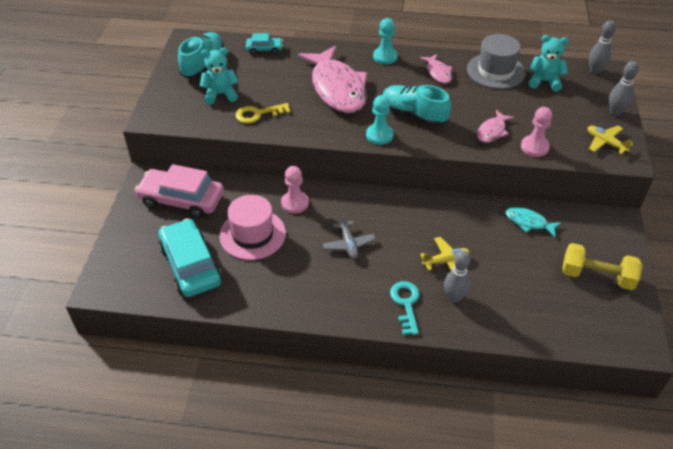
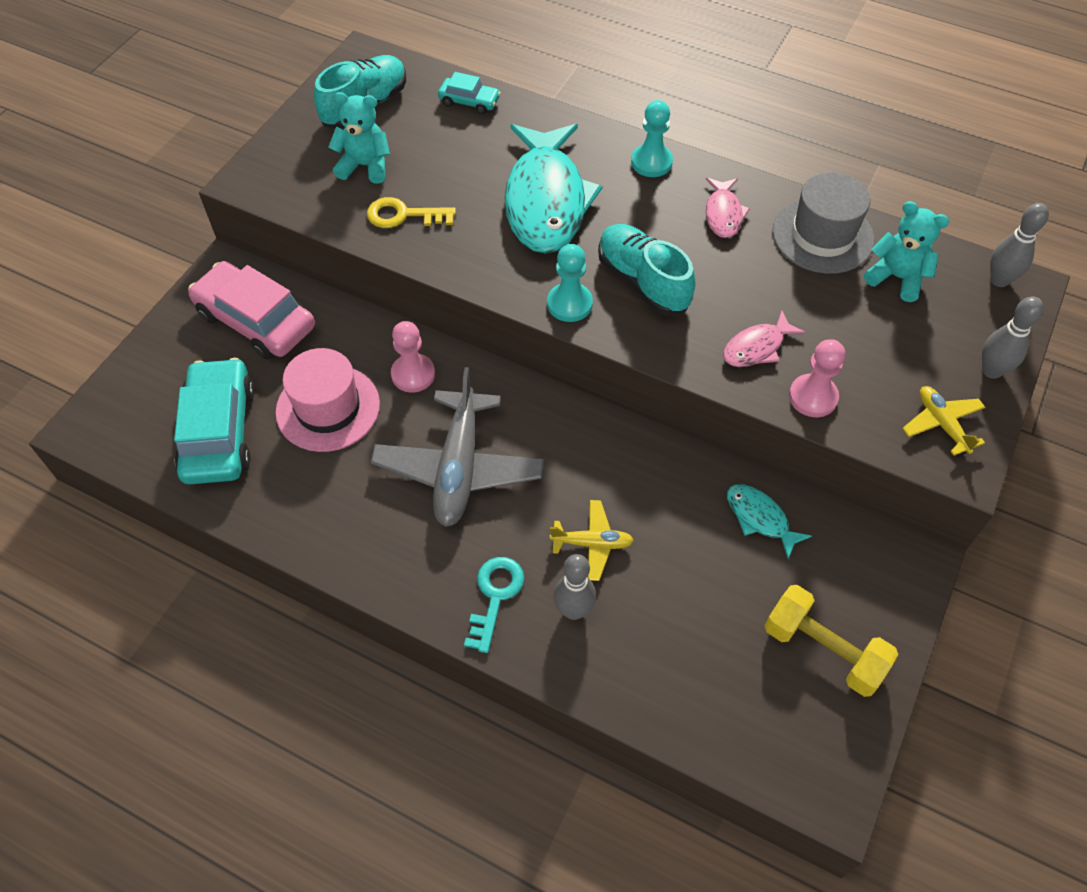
camera: 20 degrees right, 10 degrees up
(337, 88) = (546, 200): pink fish -> turquoise fish
(348, 244) = (459, 468): grey plane -> grey plane, size x1.99

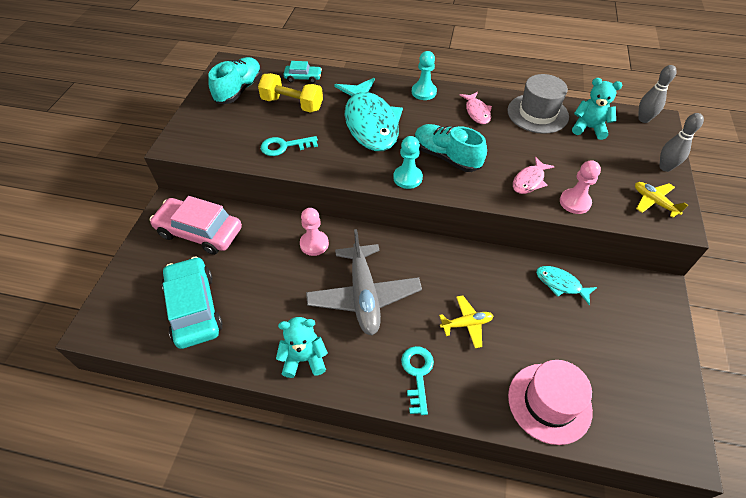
camera: 15 degrees left, 5 degrees down
(328, 408) = (265, 277): pink hat -> pink hat (549, 402)
(365, 166) = (250, 123): turquoise teddy bear -> turquoise teddy bear (304, 359)
(403, 215) = (284, 146): yellow key -> turquoise key
(574, 610) = (472, 370): grey bowling pin -> none
(823, 650) = (634, 356): yellow dumbbell -> yellow dumbbell (292, 104)

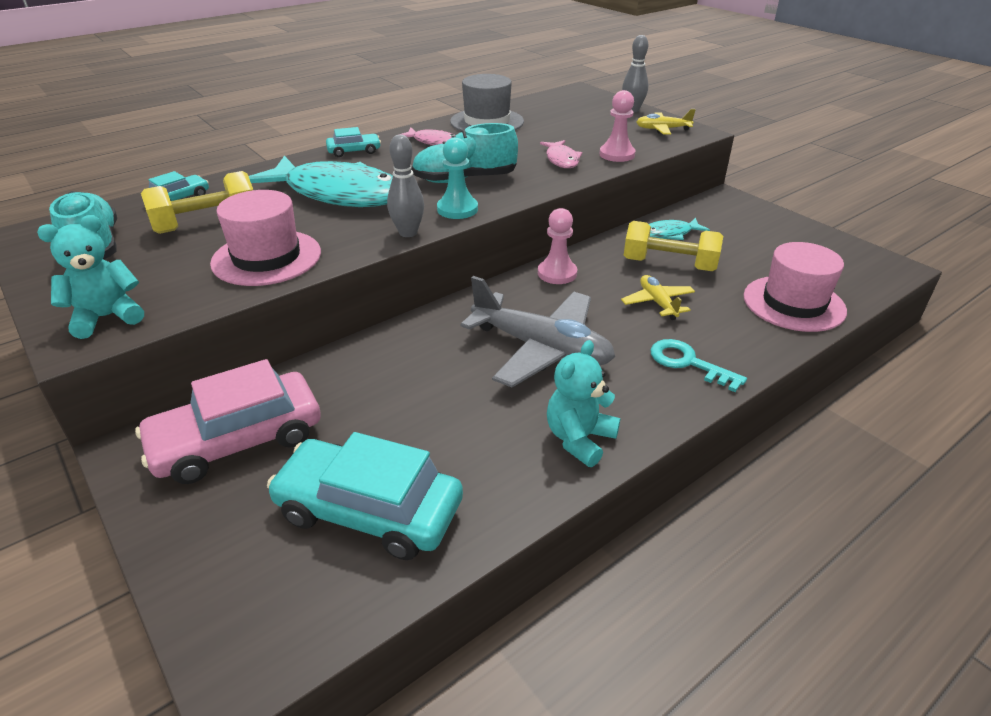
camera: 50 degrees left, 15 degrees down
(284, 146) = (266, 258): turquoise key -> pink hat
(314, 244) = (416, 348): pink pawn -> pink pawn (557, 273)
(424, 92) = (354, 151): turquoise pawn -> turquoise car
(466, 324) = (657, 303): yellow plane -> yellow plane turned 45 degrees counterclockwise
(519, 305) = (669, 265): none -> yellow dumbbell
(589, 128) = (542, 113): turquoise teddy bear -> turquoise teddy bear (107, 317)
(643, 119) = (568, 93): grey bowling pin -> grey bowling pin (408, 233)

